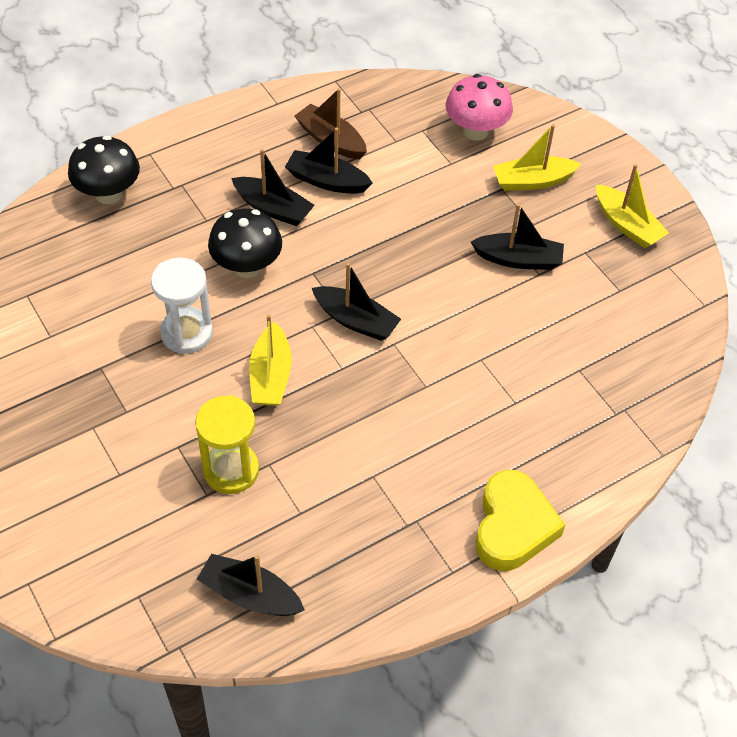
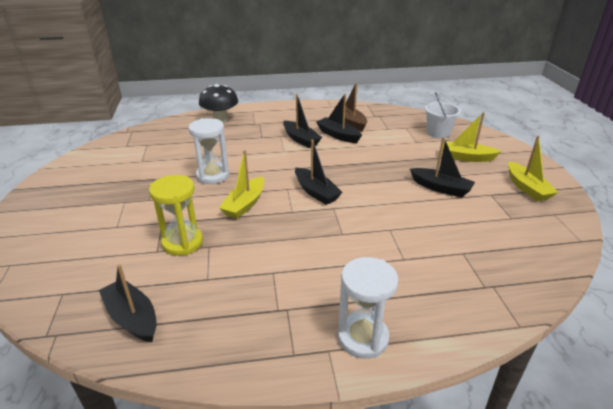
camera: 25 degrees right, 20 degrees down
(247, 267) = (268, 157): black mushroom -> none
(475, 131) = (438, 133): pink mushroom -> white bucket
(513, 526) = (363, 338): yellow heart -> white hourglass

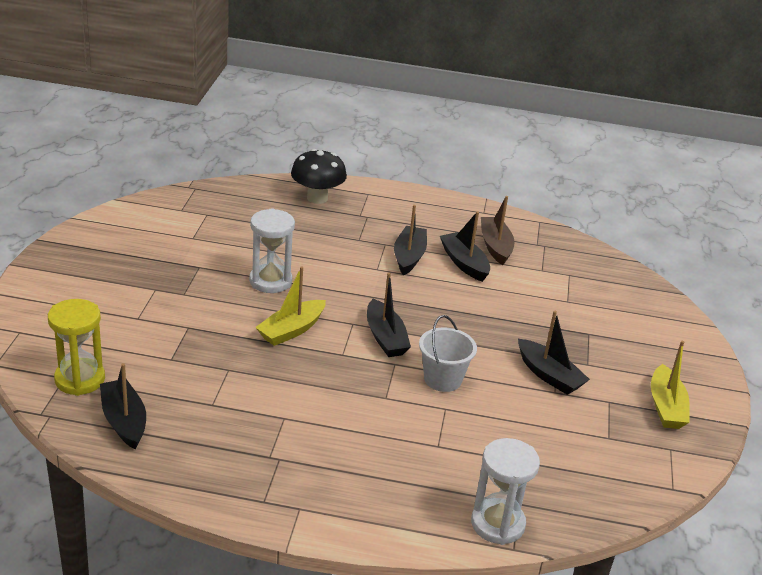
camera: 15 degrees right, 0 degrees up
(182, 243) = (202, 357): yellow hourglass -> yellow hourglass (80, 379)
(300, 139) = (409, 257): black boat -> black boat turned 150 degrees counterclockwise
(363, 338) = (340, 508): white hourglass -> white hourglass (497, 524)
(438, 133) = (610, 295): white bucket -> white bucket (442, 379)
(466, 157) = (619, 342): yellow boat -> none

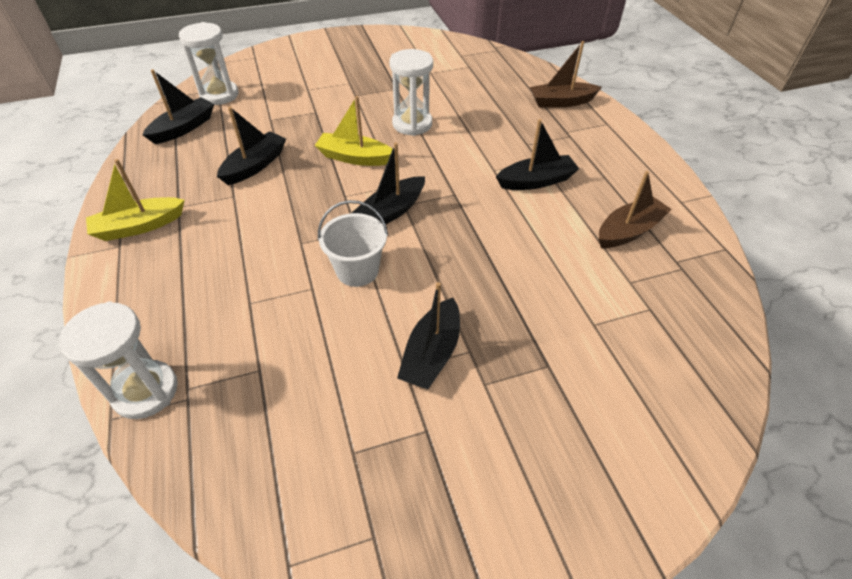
camera: 65 degrees right, 15 degrees up
(80, 379) = (219, 95): yellow hourglass -> white hourglass
(317, 198) = (561, 102): black mushroom -> brown boat
(464, 263) = (569, 219): black boat -> black boat (255, 166)
(666, 407) = (463, 503): yellow boat -> yellow boat (139, 226)

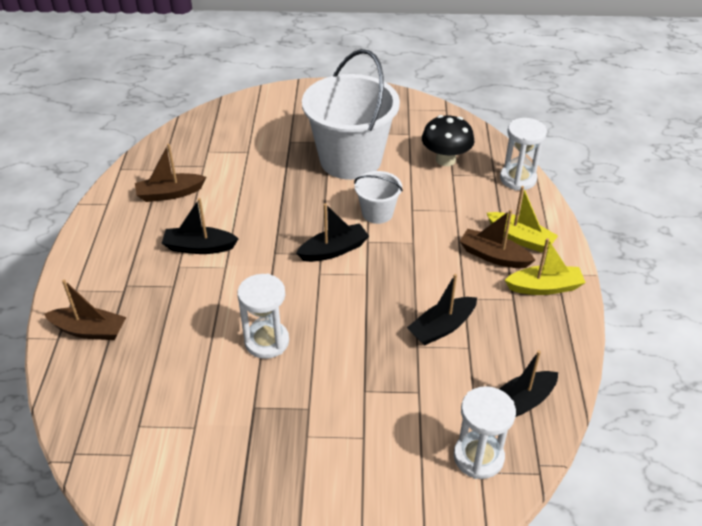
camera: 160 degrees left, 5 degrees down
(197, 249) = (494, 256): none -> brown boat
(274, 400) = (445, 160): none -> black mushroom
(354, 158) = (343, 312): yellow boat -> yellow boat (520, 238)
(431, 353) = (350, 160): black boat -> white bucket

